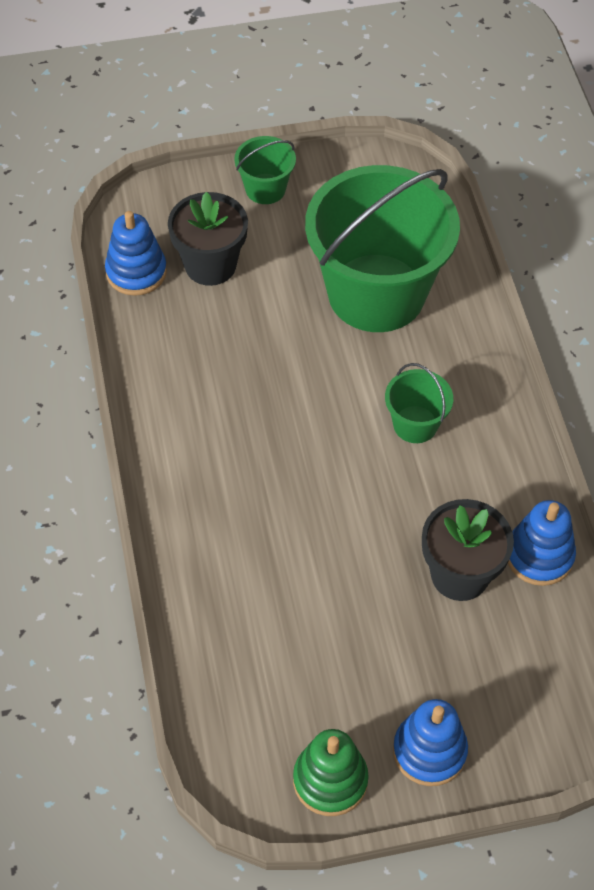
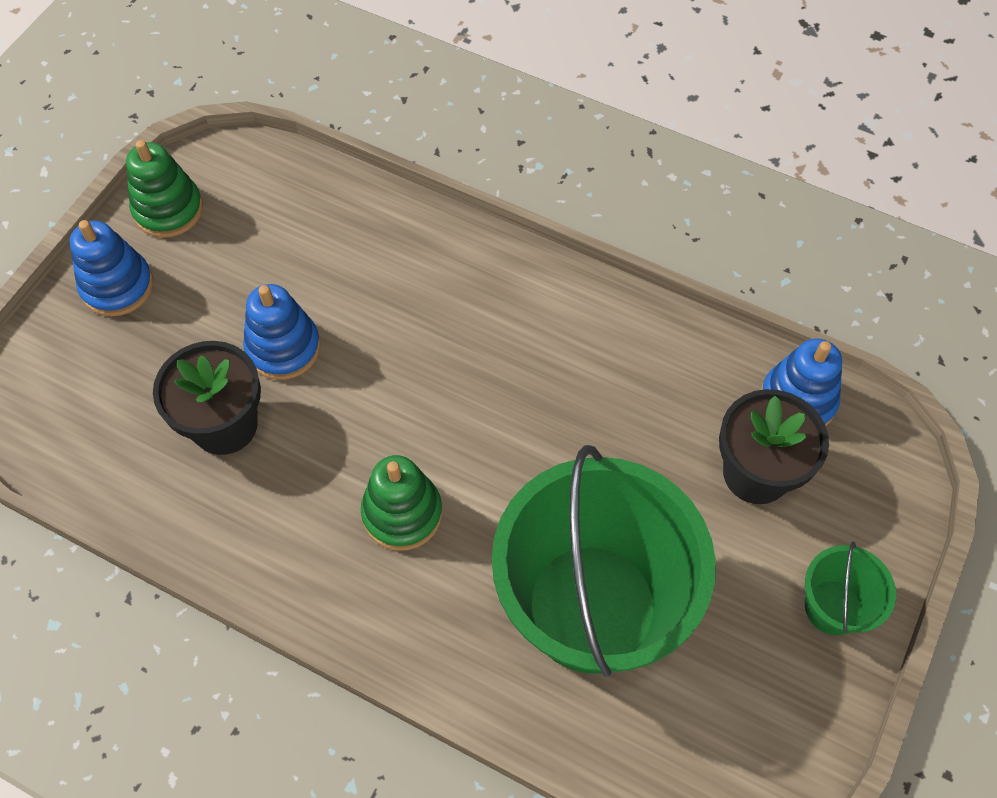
camera: 130 degrees right, 5 degrees up
(415, 424) = (402, 513): green bucket -> green stacking toy
(539, 556) = (174, 505): blue stacking toy -> blue stacking toy (283, 348)

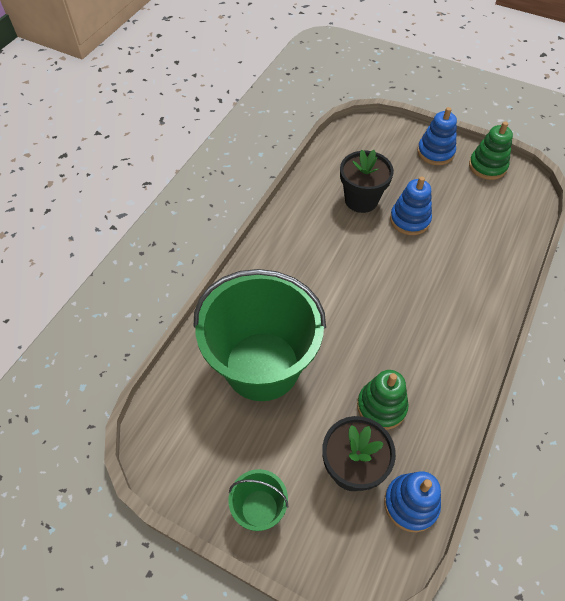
camera: 90 degrees right, 5 degrees down
(402, 513) = (316, 275): green stacking toy -> green stacking toy (381, 406)

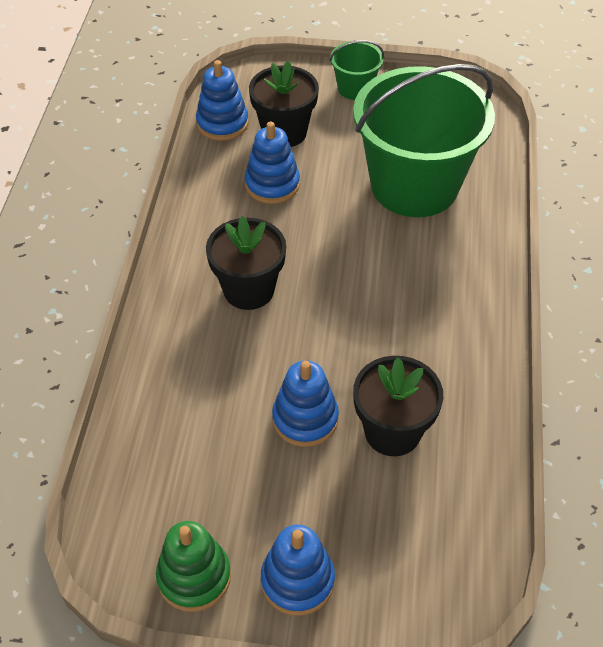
camera: 160 degrees right, 5 degrees down
(381, 406) = (272, 184): green stacking toy -> blue stacking toy
(425, 312) = (248, 290): none -> black flower pot

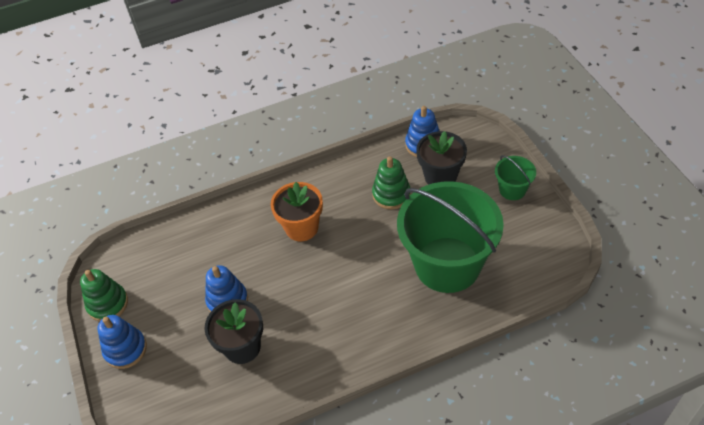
camera: 65 degrees right, 0 degrees up
(248, 290) = (301, 227): black flower pot -> orange flower pot
(272, 184) = (391, 194): blue stacking toy -> green stacking toy

